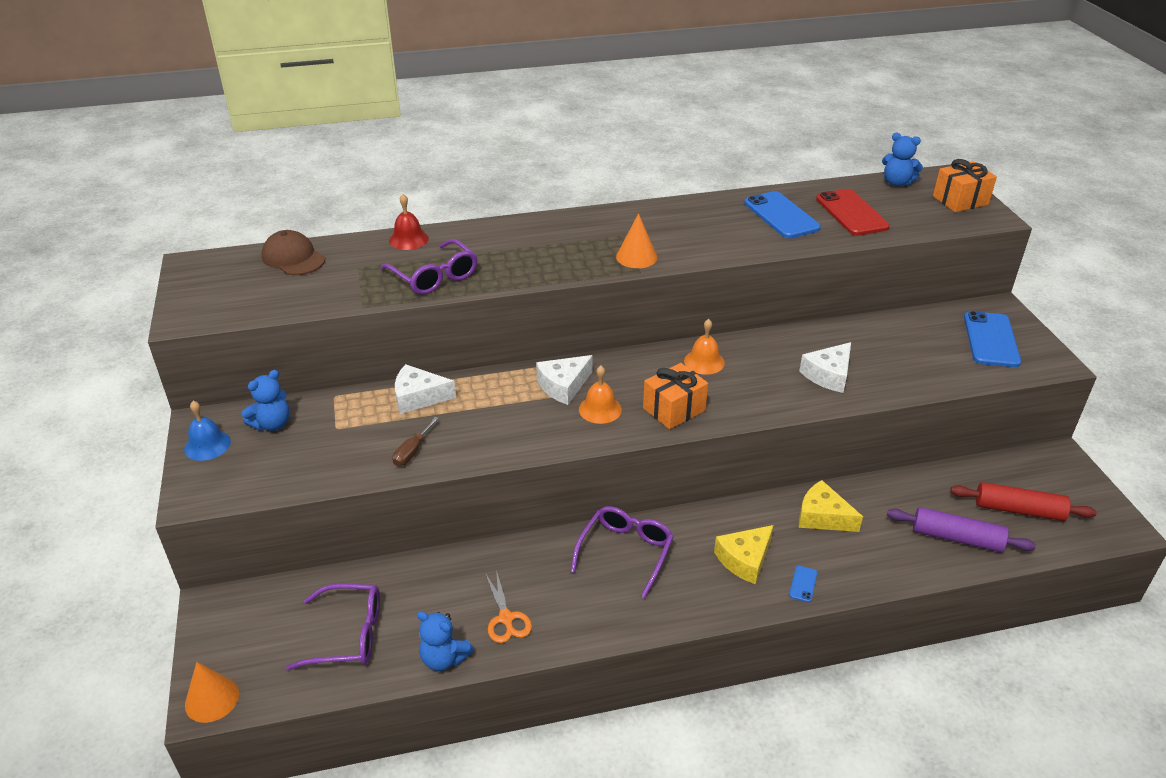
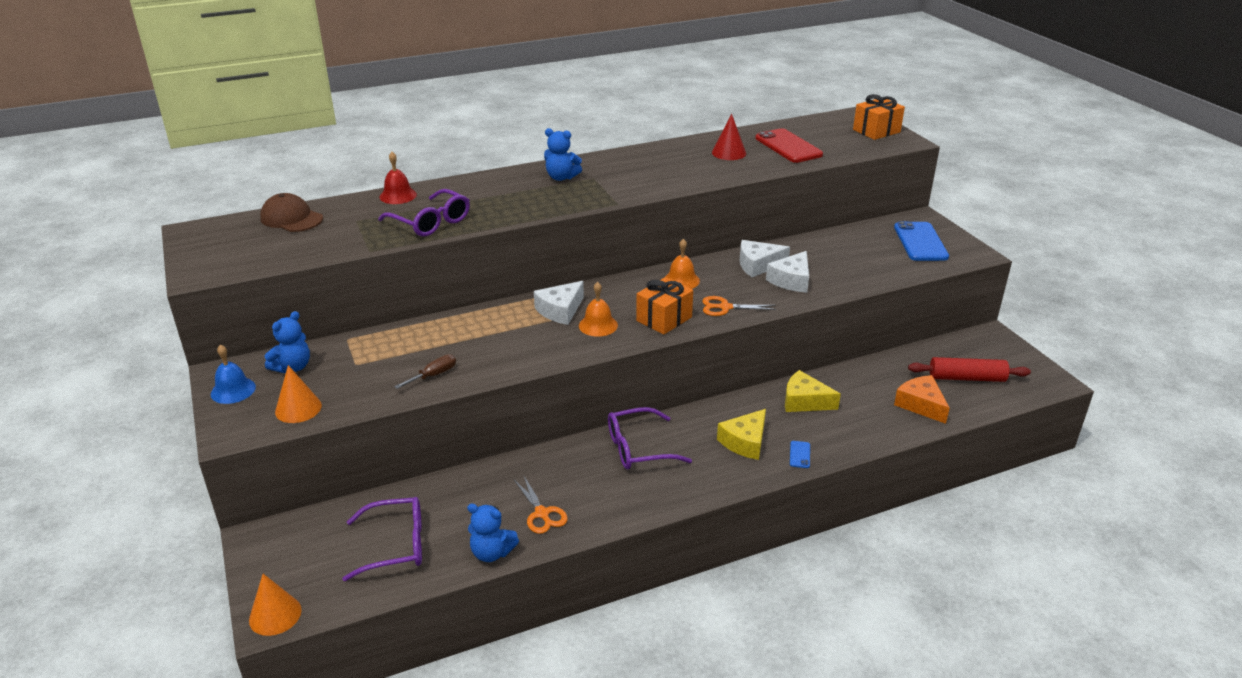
camera: 10 degrees left, 5 degrees down
(412, 451) = (433, 375): brown screwdriver -> brown screwdriver turned 150 degrees counterclockwise
(418, 397) = (428, 332): white cheese -> white cheese (758, 265)
(625, 552) = (638, 448): purple glasses -> purple glasses turned 120 degrees counterclockwise
(636, 257) = (611, 193): orange cone -> orange cone (298, 408)
(745, 402) = (725, 307): none -> orange scissors
(781, 215) = (729, 153): blue phone -> red cone
(897, 183) = (820, 122): blue teddy bear -> blue teddy bear (561, 177)
(956, 538) = (921, 405): purple rolling pin -> orange cheese

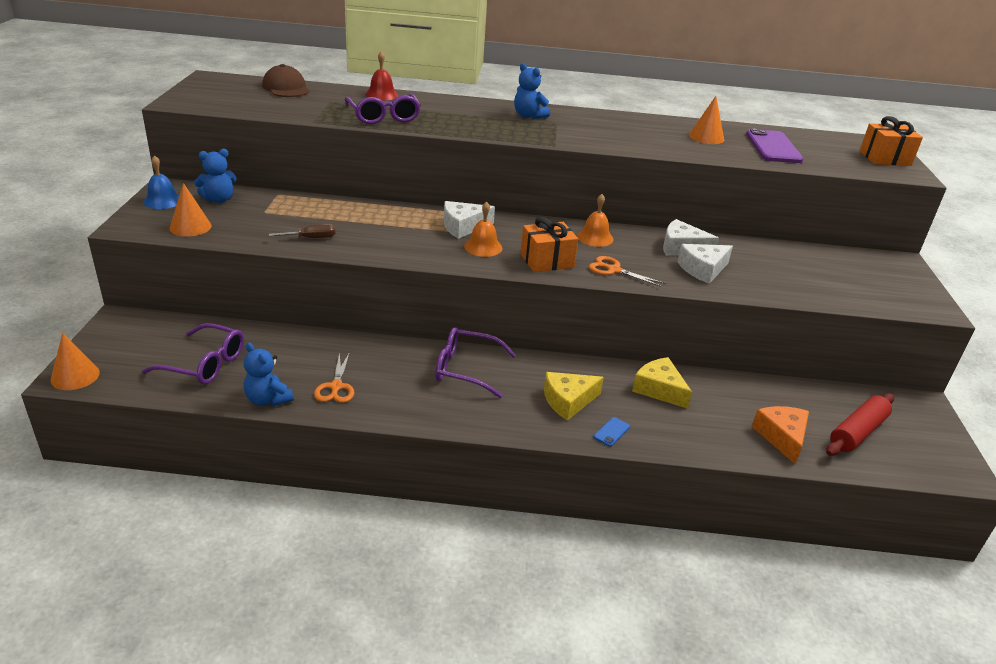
camera: 25 degrees right, 0 degrees up
(729, 153) = (706, 137): red cone -> orange cone
(788, 146) = (773, 147): red phone -> purple phone
(920, 242) = (878, 280): blue phone -> none
(966, 378) = (857, 432): red rolling pin -> red rolling pin turned 75 degrees counterclockwise

